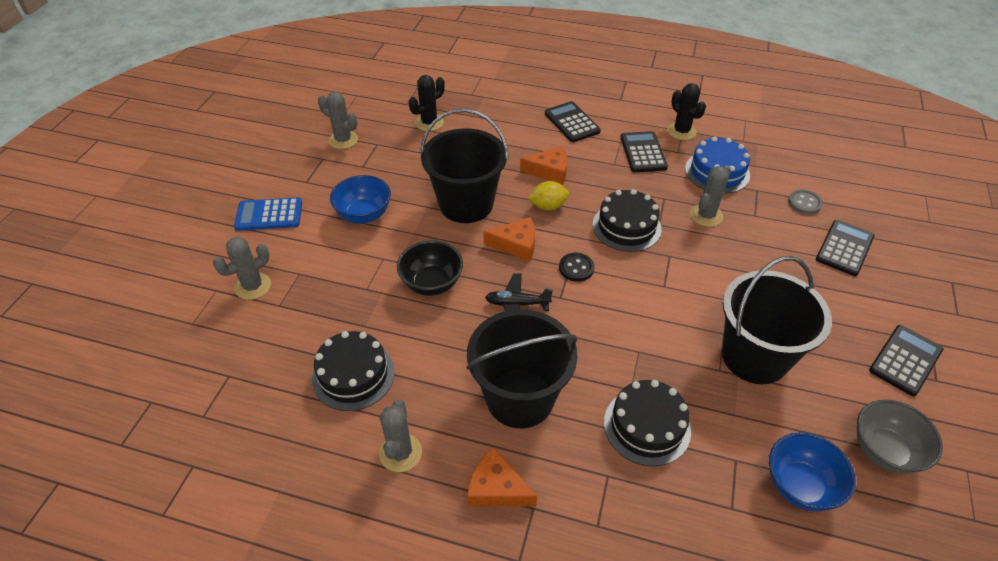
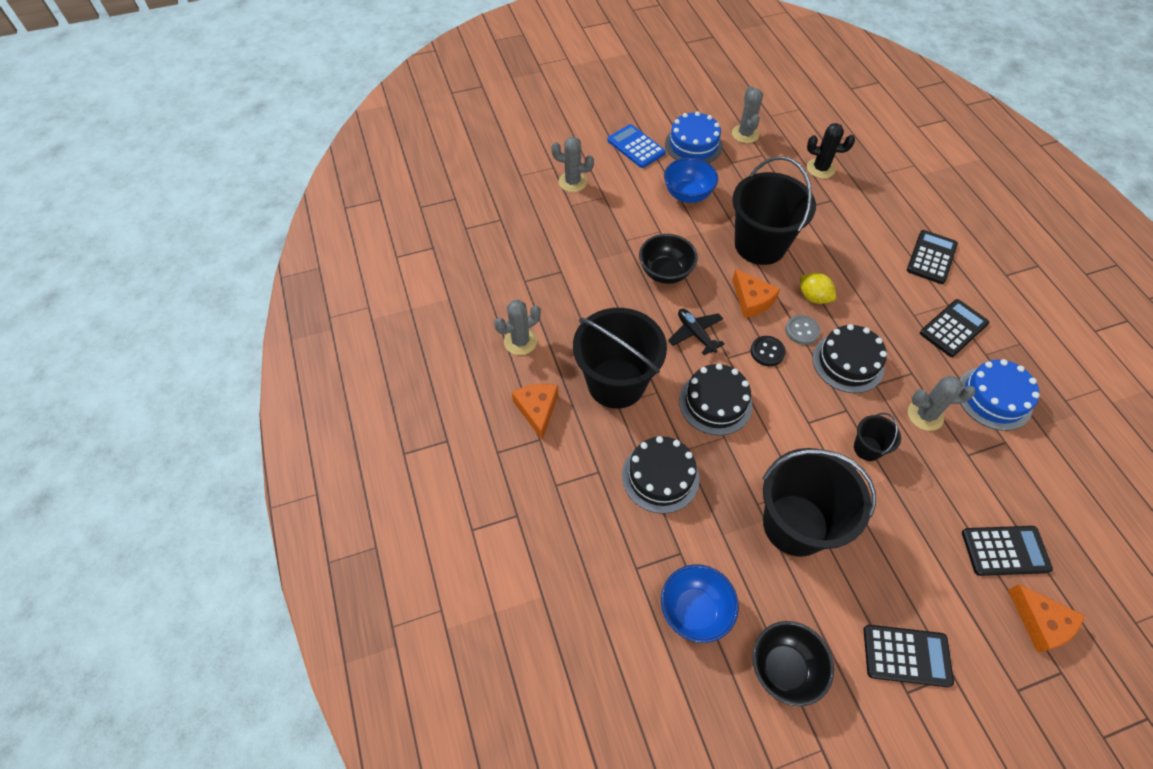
camera: 55 degrees right, 10 degrees up
(315, 177) = (693, 145): none -> blue cake
(353, 375) = (554, 279): black cake -> black cake (715, 402)
(549, 171) = (854, 275): orange cheese -> orange cheese (1040, 623)
(681, 131) = (1018, 343): black cactus -> none
(712, 266) = (867, 448): none -> black bucket
(804, 203) = (1032, 491): grey button -> grey button (802, 331)
(884, 451) = (784, 668): grey bowl -> black bowl

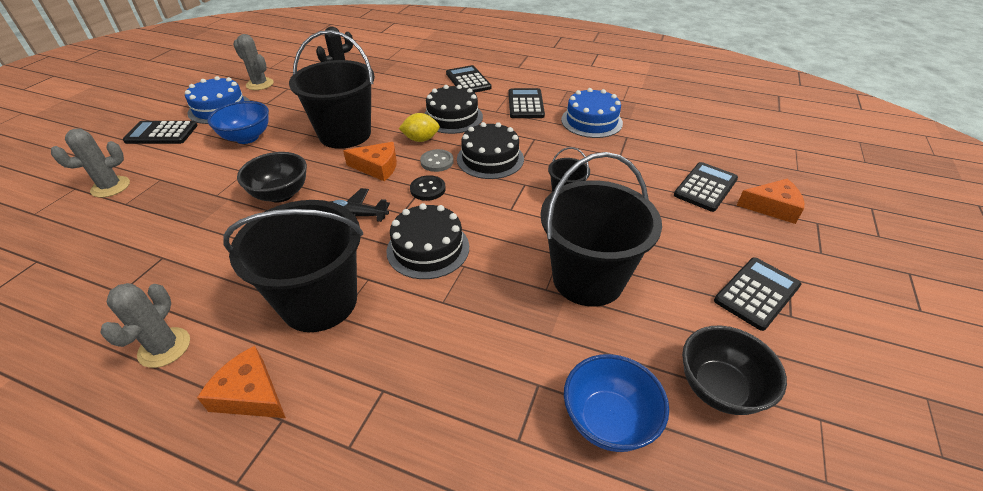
camera: 50 degrees left, 15 degrees down
(636, 147) = (161, 133): blue calculator -> black calculator
(660, 476) = (447, 340): black cake -> black cake (452, 117)
(925, 415) = (571, 154): grey cactus -> none

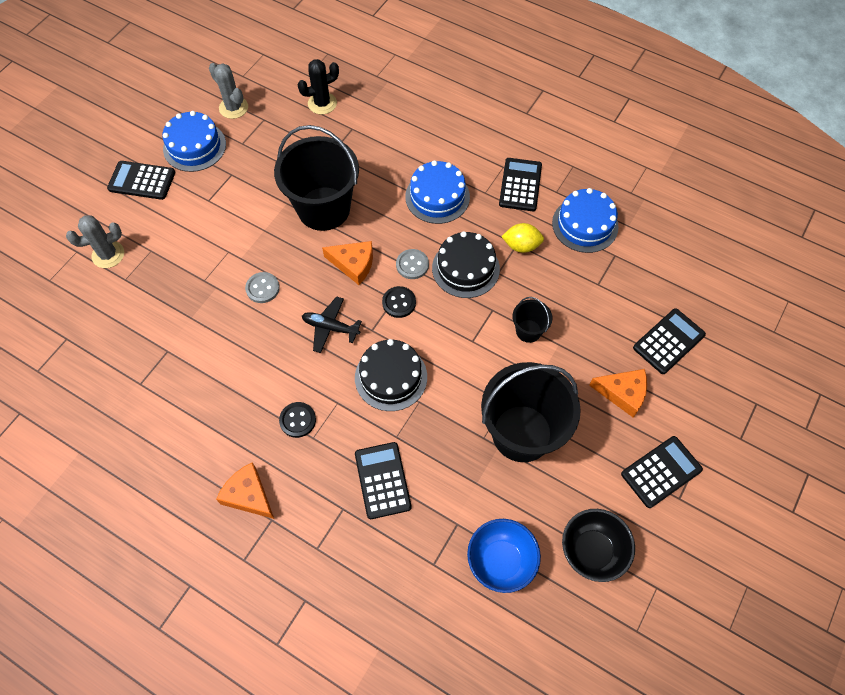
camera: 10 degrees right, 20 degrees up
(164, 347) = (183, 444): grey cactus -> none
(247, 137) = (226, 200): blue bowl -> none
(281, 194) = (262, 288): black bowl -> grey button
(319, 302) = (297, 420): black bucket -> black button
(421, 139) = (400, 228): yellow lemon -> yellow lemon (521, 246)
(452, 117) = (437, 197): black cake -> blue cake
(468, 81) = (464, 132): black calculator -> black calculator (382, 480)
(772, 207) = (722, 378): orange cheese -> orange cheese (623, 393)

